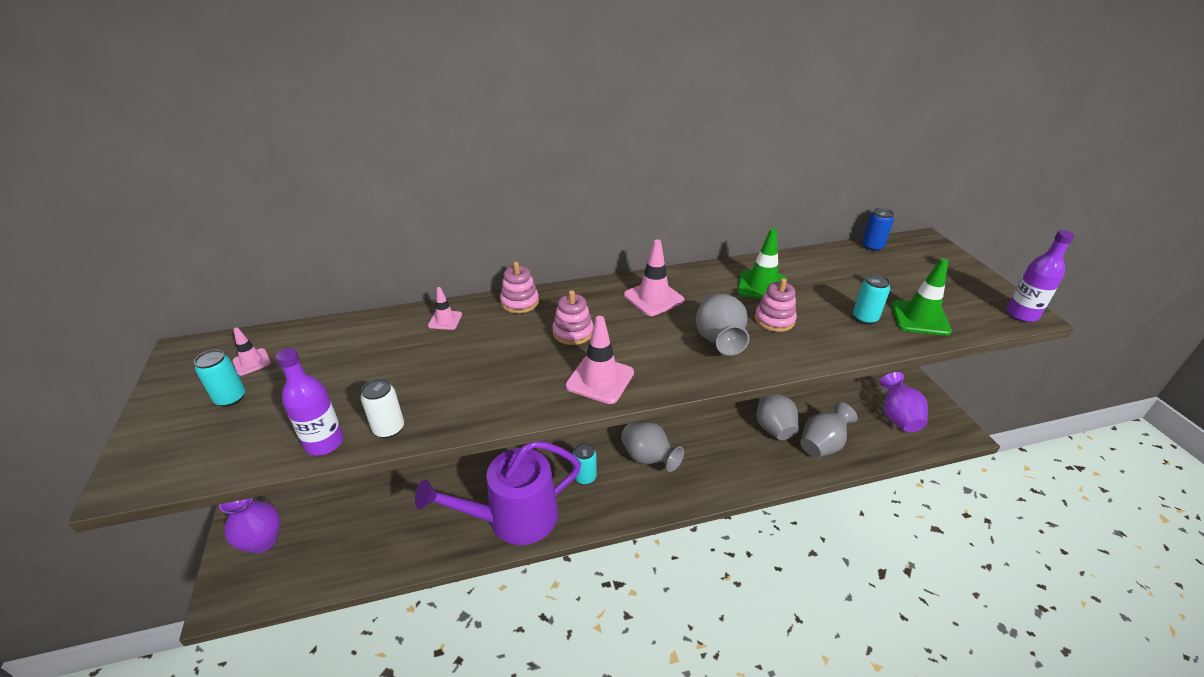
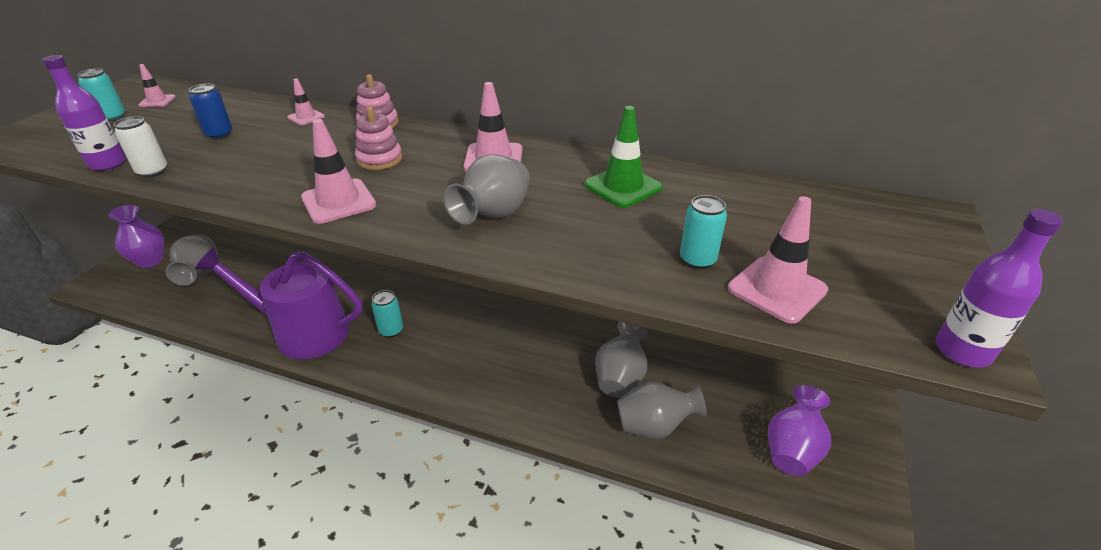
camera: 35 degrees right, 0 degrees up
(648, 458) = (461, 344): grey vase -> grey vase (201, 274)
(774, 320) = (583, 220): pink stacking toy -> none
(872, 247) = (836, 196): blue can -> blue can (219, 134)
(920, 318) = (777, 289): green traffic cone -> pink traffic cone

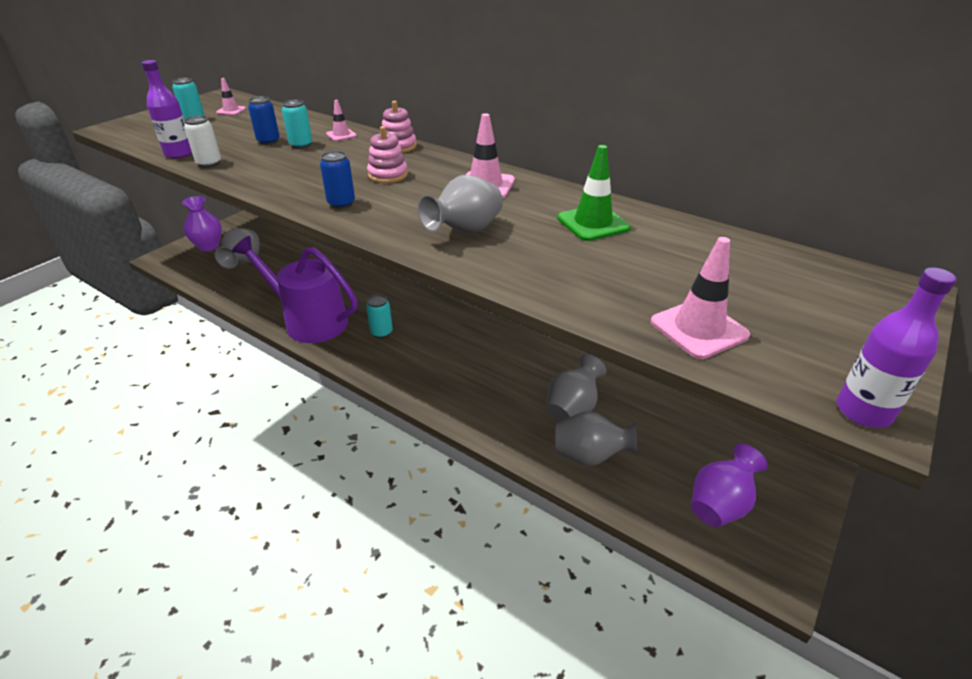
camera: 15 degrees right, 0 degrees up
(338, 201) = (341, 203): pink traffic cone -> blue can
(697, 260) = (633, 293): turquoise can -> turquoise can (301, 145)

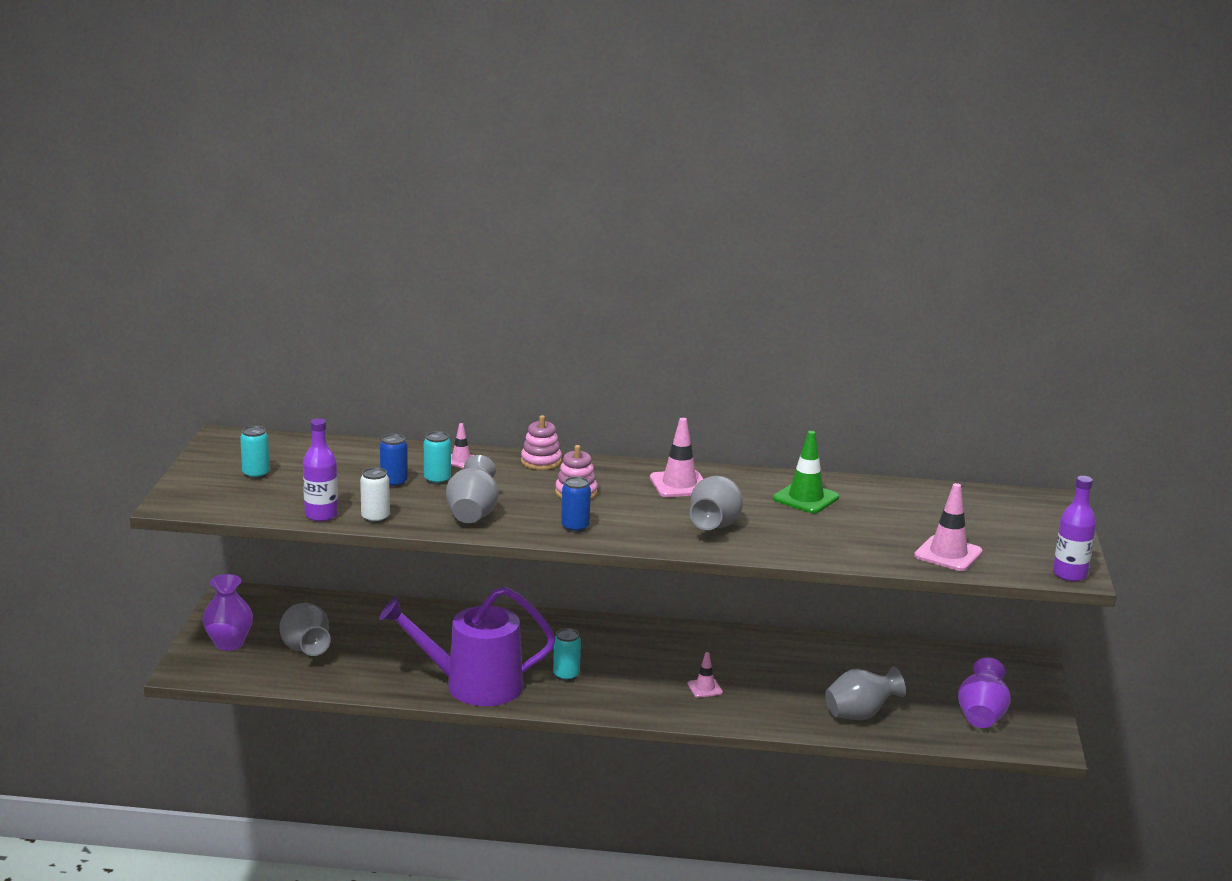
camera: 30 degrees left, 15 degrees down
(231, 111) = (279, 455): pink traffic cone -> pink traffic cone (705, 688)
(572, 408) = (814, 686): grey vase -> grey vase (473, 514)

